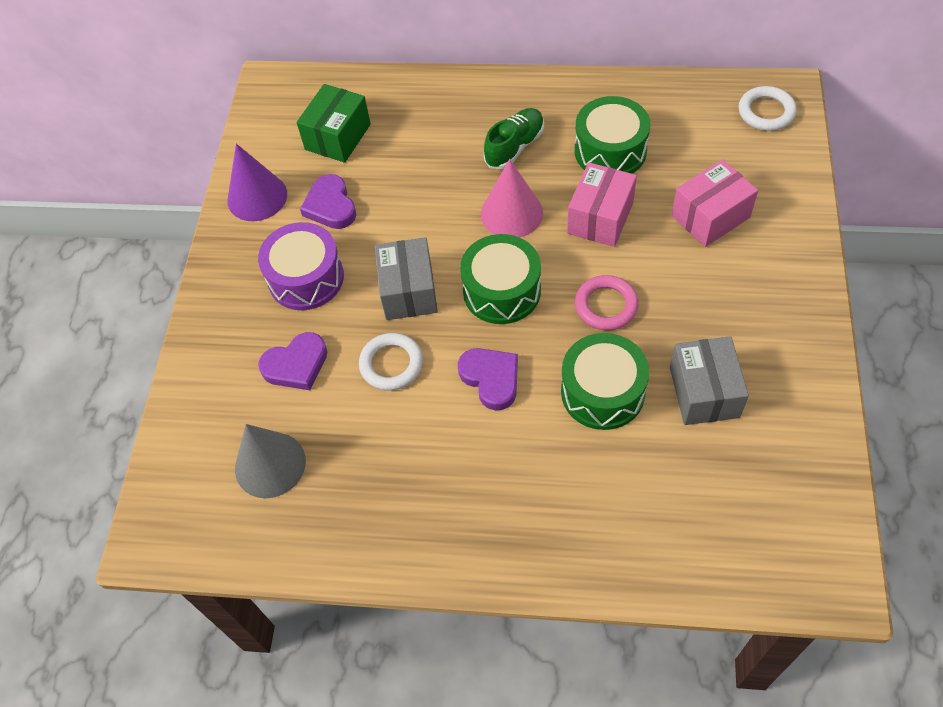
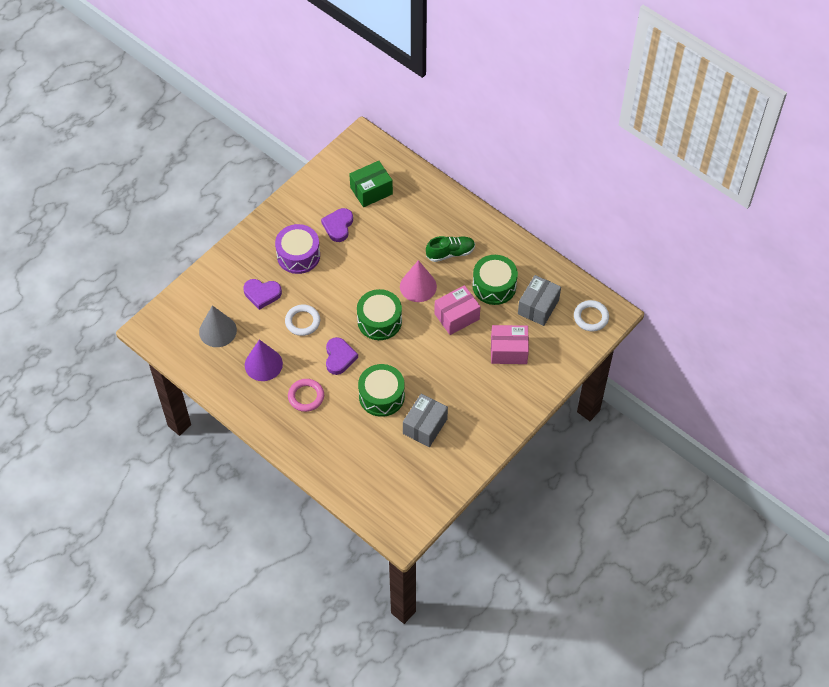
camera: 30 degrees right, 0 degrees up
(257, 197) = (308, 198): purple cone -> purple cone (263, 364)
(408, 291) = (338, 293): grey box -> grey box (538, 307)
(606, 305) = (419, 359): pink ring -> pink ring (306, 396)

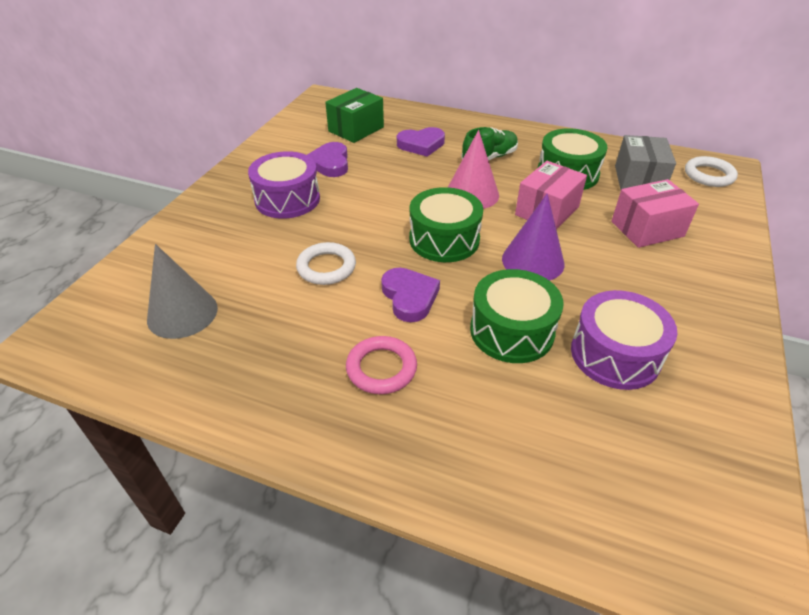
camera: 20 degrees left, 15 degrees down
(262, 294) = (247, 250): purple heart -> purple heart (421, 145)
(263, 364) = (282, 340): purple cone -> purple cone (533, 261)
(425, 426) = (615, 354): grey box -> purple drum

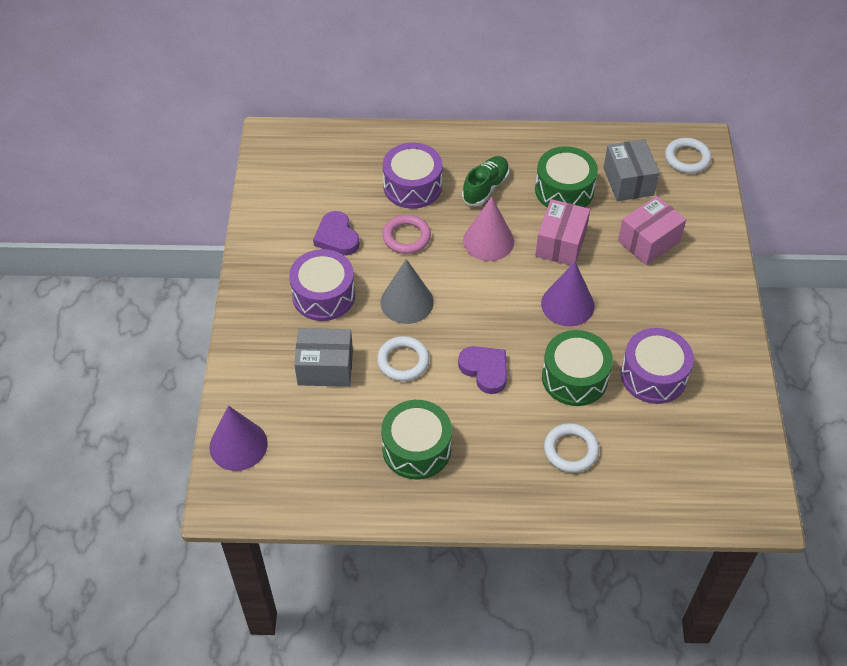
camera: 20 degrees left, 10 degrees up
(107, 296) = (238, 445): none -> purple cone
(182, 313) = (313, 441): grey cone -> grey cone (407, 302)
(245, 253) = (325, 368): none -> grey box
(356, 129) = (336, 180): green box -> none
(381, 368) = (494, 439): pink ring -> pink ring (406, 237)
(421, 145) = (412, 186): purple heart -> purple drum
(444, 239) = (486, 302): green drum -> green drum (416, 448)
(472, 409) = (570, 450): none -> white ring

